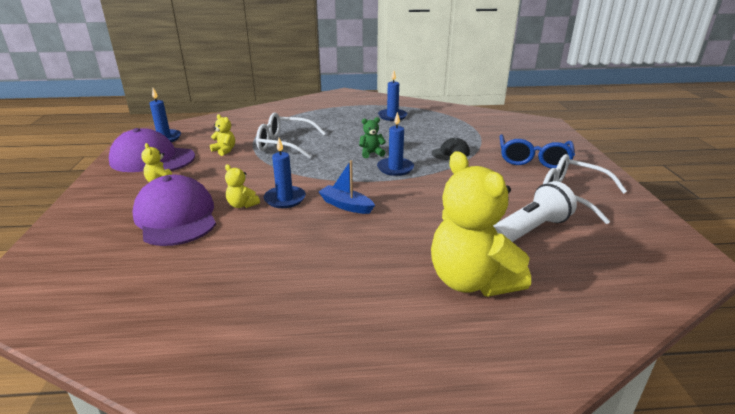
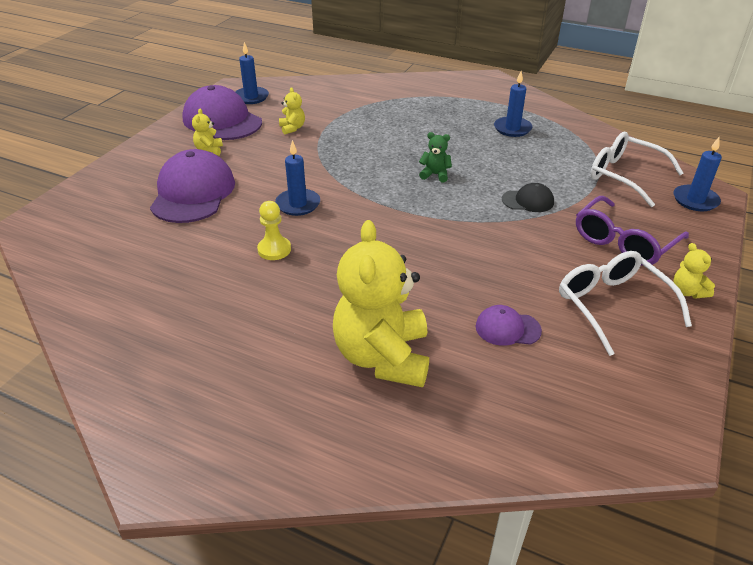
camera: 30 degrees right, 10 degrees up
(242, 205) = (255, 198): yellow teddy bear -> yellow teddy bear (687, 291)
(284, 144) = (356, 136): white glasses -> white glasses (624, 176)
(299, 236) = (274, 249): none -> yellow pawn
(346, 205) = (347, 231): blue boat -> none
(395, 168) = (441, 202): blue candle -> blue candle (695, 200)
(530, 230) = (507, 328): white flashlight -> purple cap
(533, 160) = (623, 242): blue glasses -> purple glasses

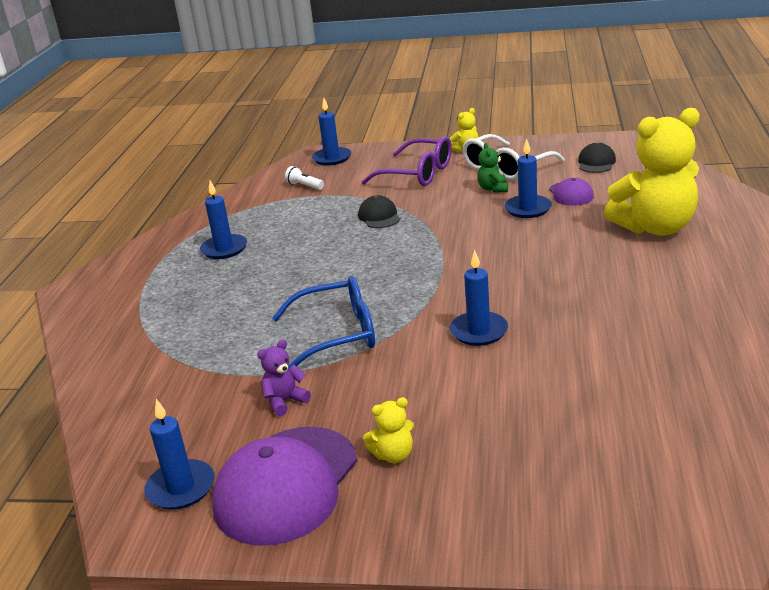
camera: 105 degrees left, 10 degrees down
(193, 193) = (515, 419): purple cap -> none
(274, 249) = (574, 317): yellow pawn -> none
(292, 128) = (285, 401): yellow teddy bear -> purple teddy bear
(347, 153) = (338, 334): none -> blue glasses
(435, 175) = (357, 268): green teddy bear -> green teddy bear (493, 189)
(488, 287) = (528, 209): none -> blue candle
(593, 384) = (596, 162): none -> black cap
(624, 176) = (304, 186): white glasses -> white flashlight

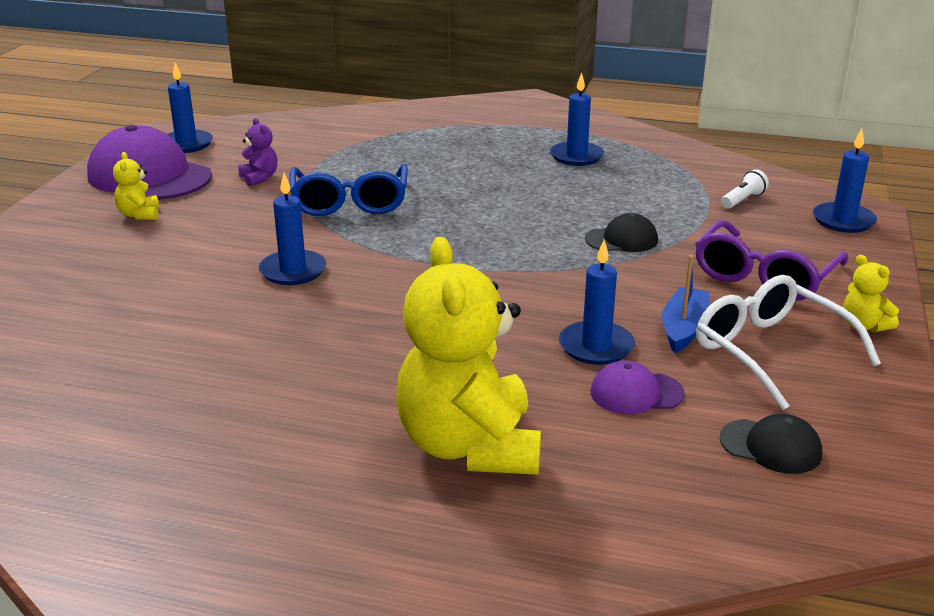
camera: 95 degrees right, 0 degrees up
(493, 189) = (683, 329): green teddy bear -> blue boat

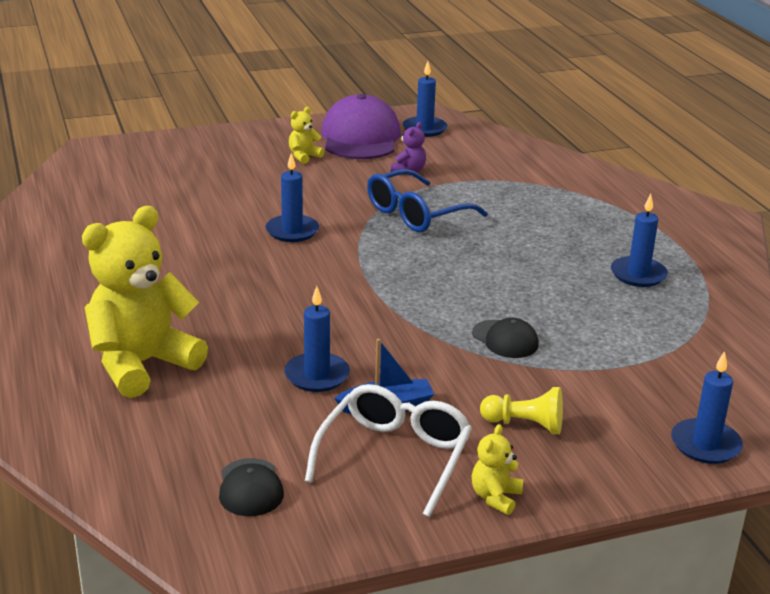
camera: 55 degrees right, 0 degrees up
(636, 393) = (268, 410): purple cap -> none
(743, 200) = (670, 378): white flashlight -> none
(763, 277) = (525, 425): purple glasses -> yellow pawn

